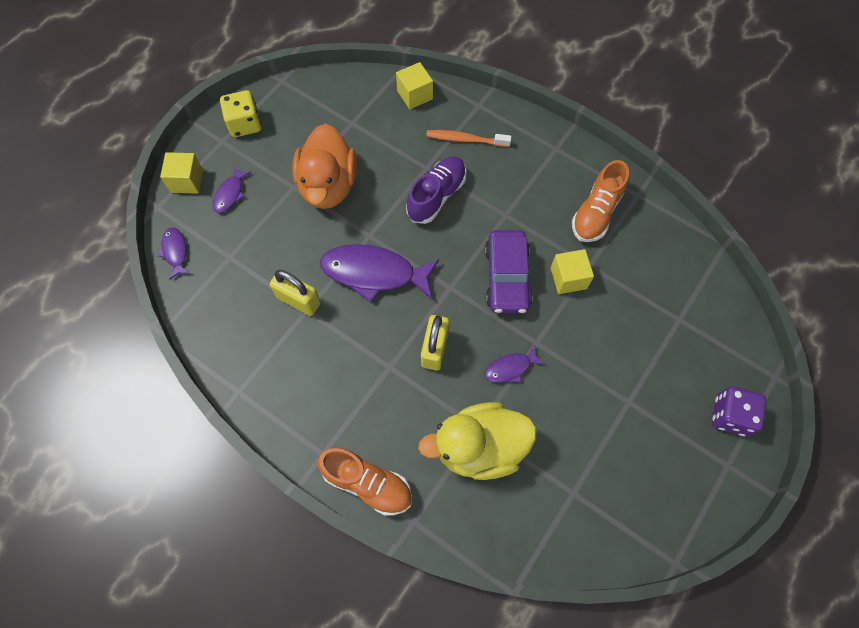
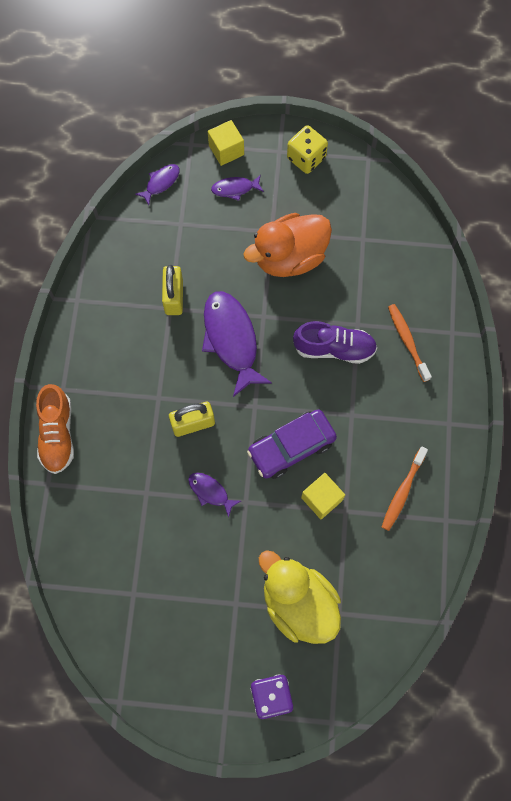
camera: 60 degrees right, 5 degrees up
(415, 95) = (426, 273): yellow cube -> none
(479, 447) = (130, 502): yellow duck -> yellow duck (298, 603)
(596, 213) = (402, 491): orange shoe -> orange toothbrush

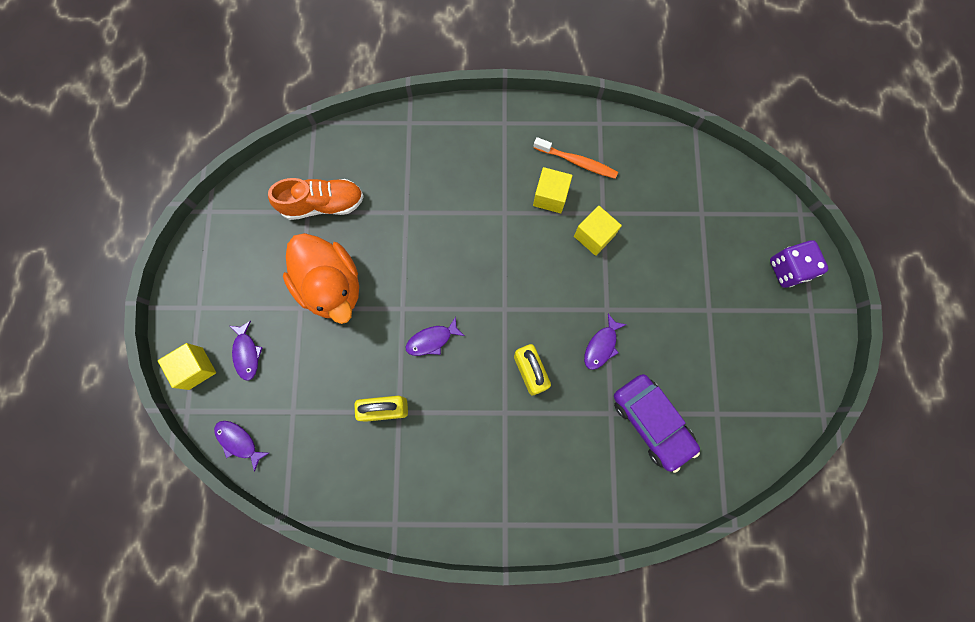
camera: 95 degrees left, 5 degrees up
(57, 434) = (558, 522): orange shoe -> orange shoe (323, 204)
(231, 340) = (432, 340): purple fish -> purple fish, size x0.49
(291, 447) = (544, 268): purple car -> purple car (652, 422)
(298, 603) = (698, 250): yellow duck -> none
(306, 158) = (207, 277): yellow dice -> none
(334, 348) = (434, 233): purple shoe -> none
(366, 460) = (550, 196): none -> yellow cube
(407, 341) = (421, 163): orange toothbrush -> none

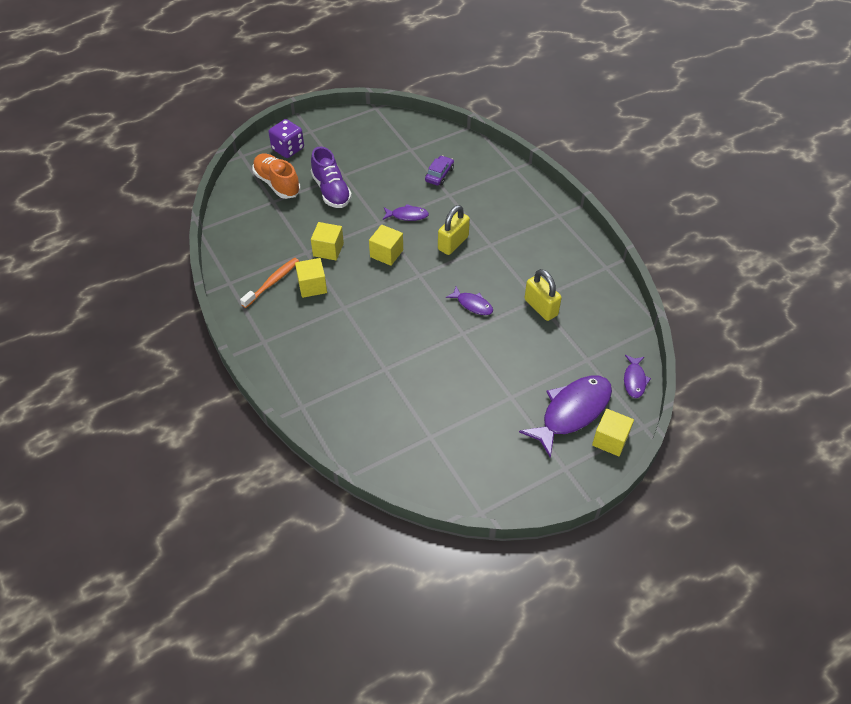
camera: 120 degrees left, 25 degrees down
(247, 353) = (572, 412): purple fish -> purple fish, size x2.03
(323, 204) = (416, 429): orange shoe -> orange shoe (277, 184)
(331, 286) = (479, 385): orange duck -> none
(555, 292) = (386, 253): none -> yellow cube
(577, 162) = (272, 282): orange toothbrush -> orange toothbrush turned 45 degrees clockwise
(652, 422) = (439, 175): purple car -> purple car, size x0.57
(687, 283) = (331, 191): none -> purple shoe

